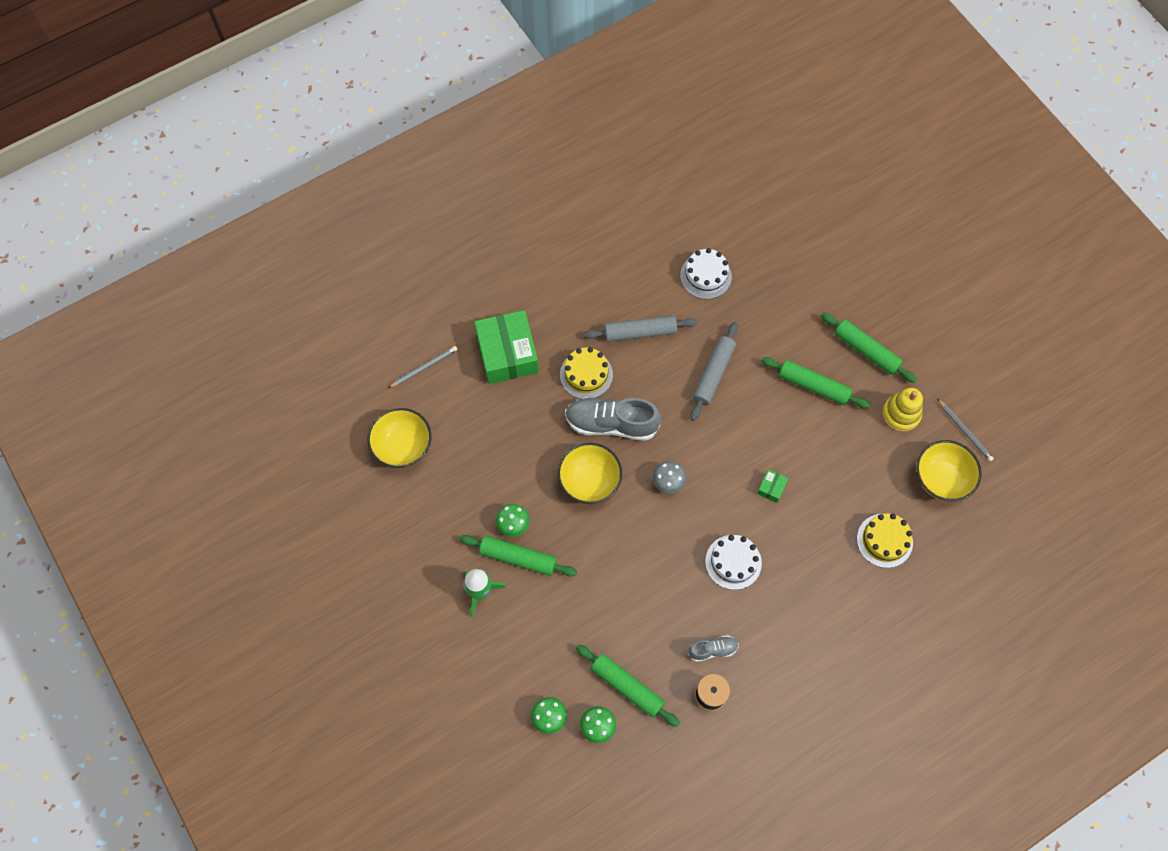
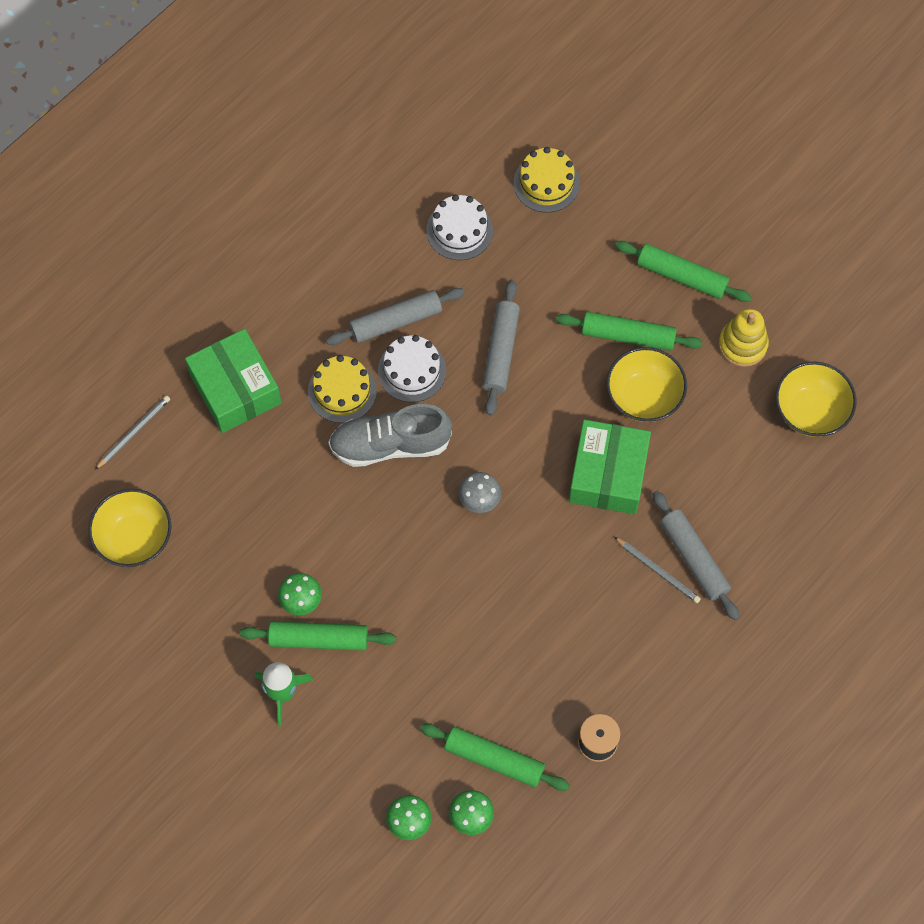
camera: 15 degrees left, 0 degrees up
(589, 481) = (382, 522): yellow bowl -> yellow bowl (644, 397)
(712, 650) = (586, 688): grey shoe -> none
(733, 562) = (584, 576): white cake -> white cake (412, 370)
(771, 488) = (608, 474): green box -> green box, size x2.43
(822, 570) = (694, 558): none -> grey rolling pin
(884, 540) = (760, 503): yellow cake -> yellow cake (546, 183)
(965, 431) = (825, 346): grey pencil -> grey pencil (658, 571)

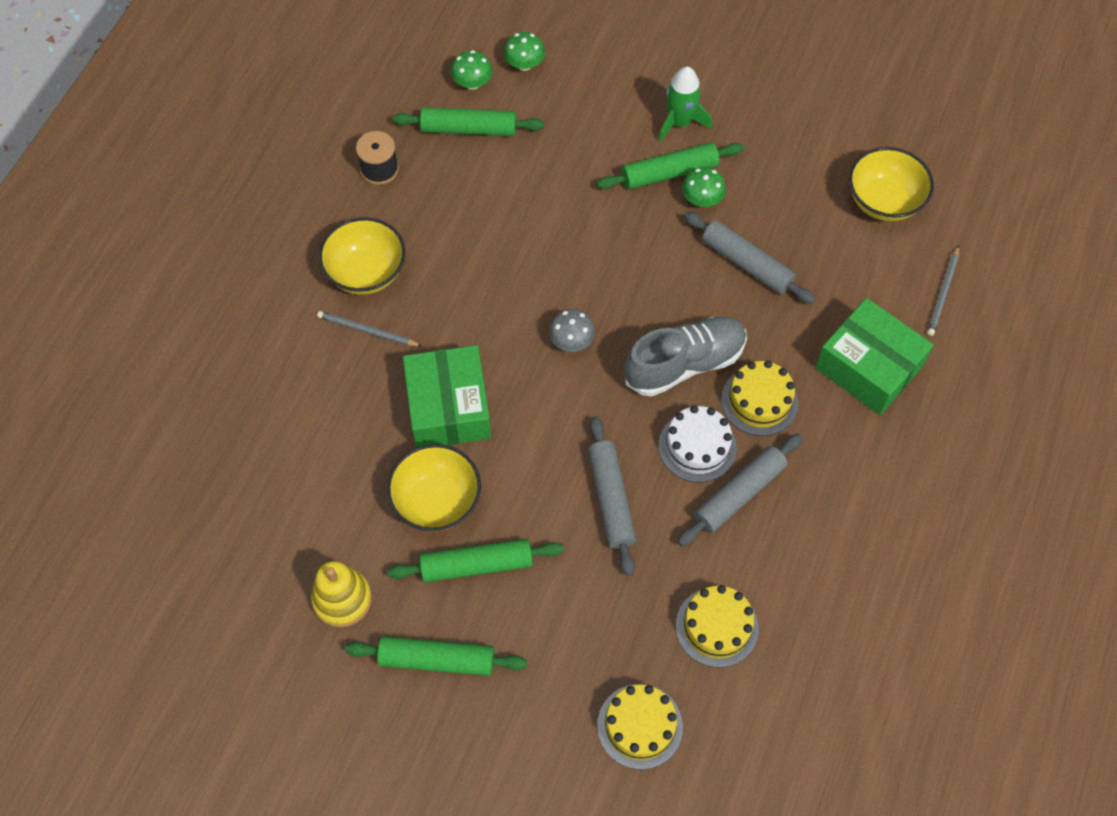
camera: 160 degrees right, 5 degrees down
(459, 230) = (717, 627): white cake -> yellow cake
(694, 558) = (334, 354): grey rolling pin -> grey rolling pin (746, 263)
(810, 411) = (246, 547): yellow bowl -> yellow bowl (366, 272)

